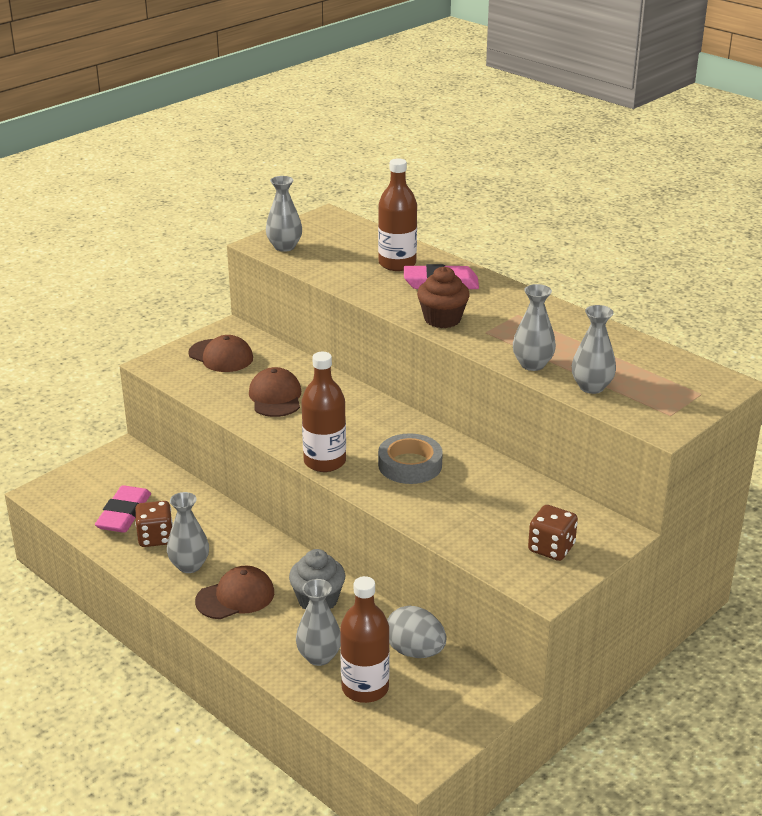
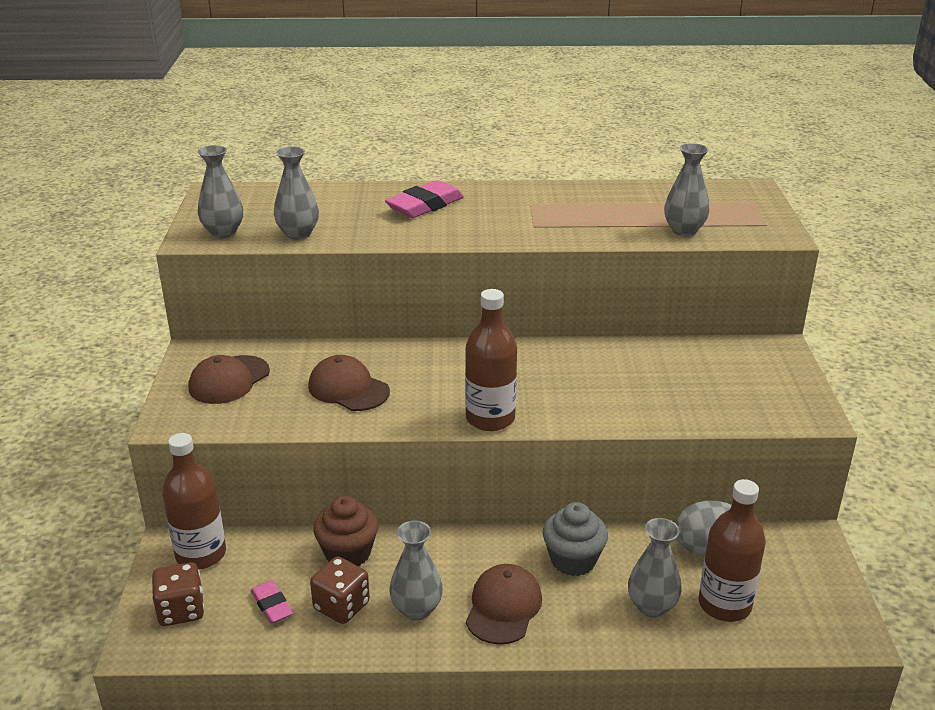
camera: 45 degrees left, 0 degrees up
(124, 514) = (272, 605): pink eraser -> pink eraser, size x0.60
(221, 356) = (229, 380): brown cap -> brown cap turned 135 degrees clockwise
(397, 264) = (357, 205): brown bottle -> brown bottle (201, 554)
(410, 465) = (560, 382): grey tape -> none
(442, 319) = (482, 231): brown cupcake -> brown cupcake (348, 553)
(532, 364) = (614, 234): grey vase -> grey vase (298, 234)
(551, 548) = (763, 384): brown dice -> brown dice (181, 610)

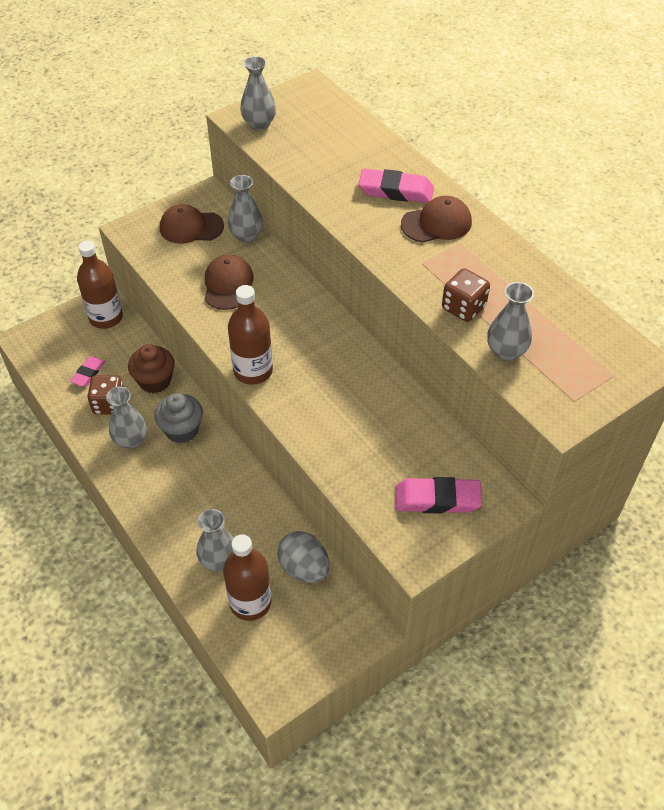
camera: 55 degrees right, 20 degrees up
(181, 610) = (58, 338): brown dice -> brown dice (463, 308)
(298, 234) = (290, 156): grey vase -> grey vase (246, 236)
(503, 607) = (162, 482): brown cap -> brown cap (436, 223)
(573, 560) = (232, 496): grey cupcake -> grey cupcake (182, 429)
(753, 379) = (437, 499): none -> pink eraser

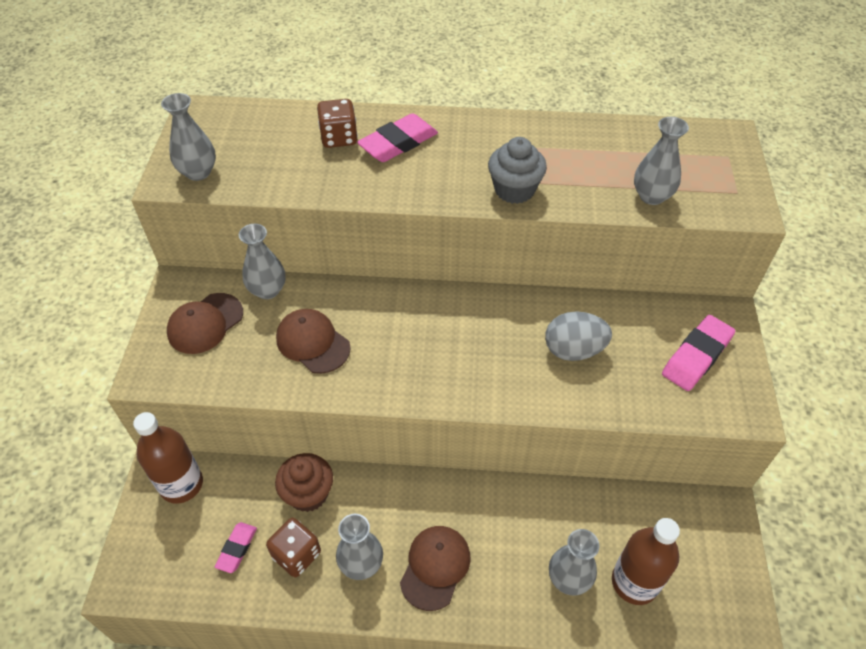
camera: 50 degrees left, 0 degrees up
(88, 373) = (237, 549): pink eraser -> pink eraser turned 45 degrees clockwise
(182, 429) = (390, 509): grey cupcake -> grey cupcake (514, 190)
(253, 371) = (439, 392): brown bottle -> none
(304, 568) = (628, 513): grey egg -> grey egg (573, 350)
(436, 223) = (465, 144): brown cap -> brown cap (435, 567)
(463, 308) = (579, 189): brown dice -> brown dice (339, 138)

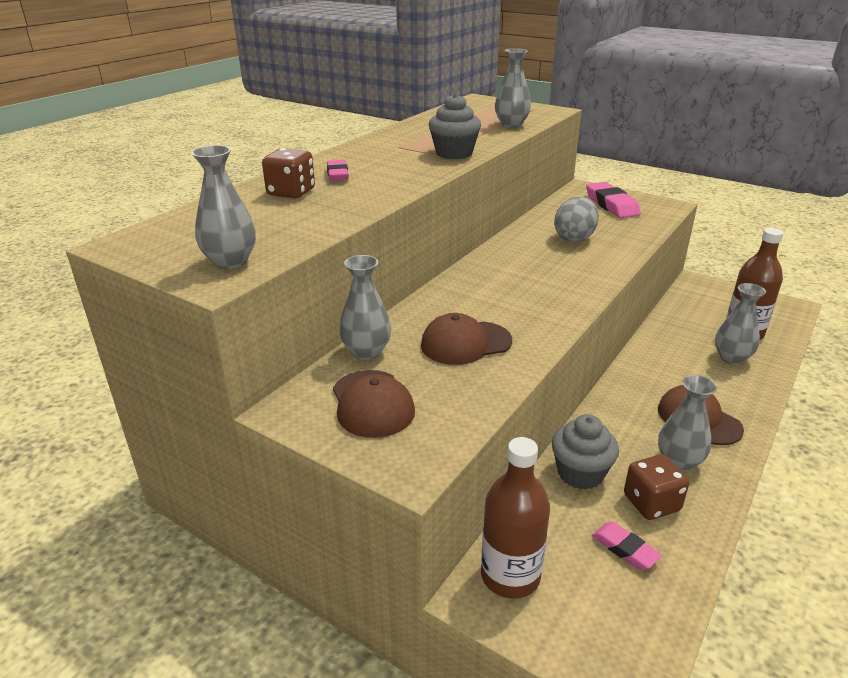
camera: 60 degrees left, 20 degrees down
(308, 493) = (580, 473): brown cupcake -> grey cupcake
(398, 143) = (337, 174): pink eraser -> pink eraser, size x0.60

